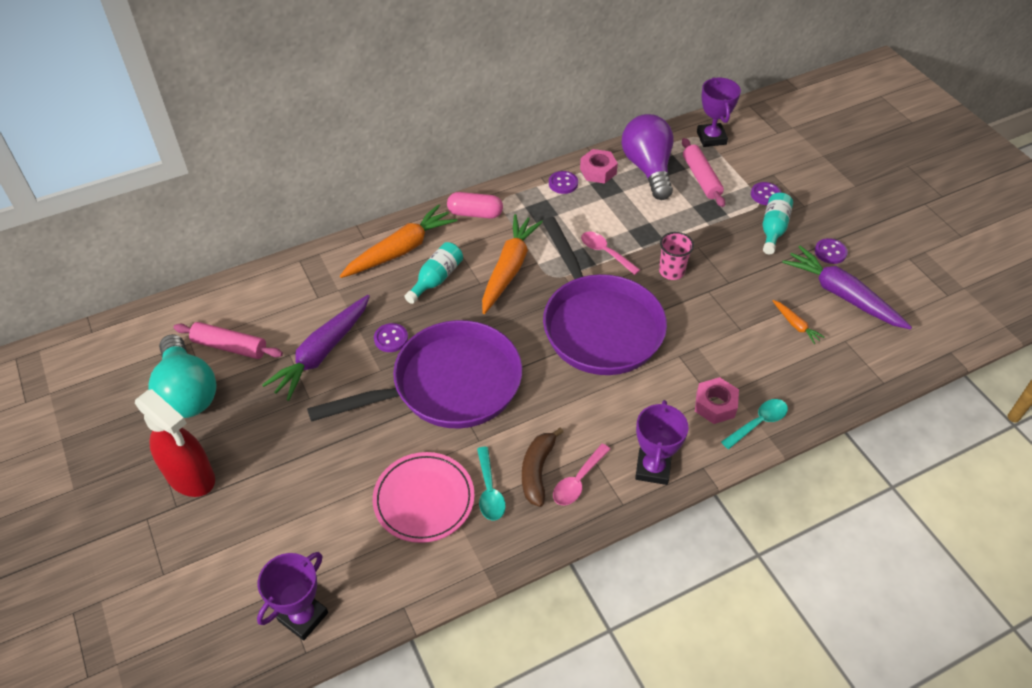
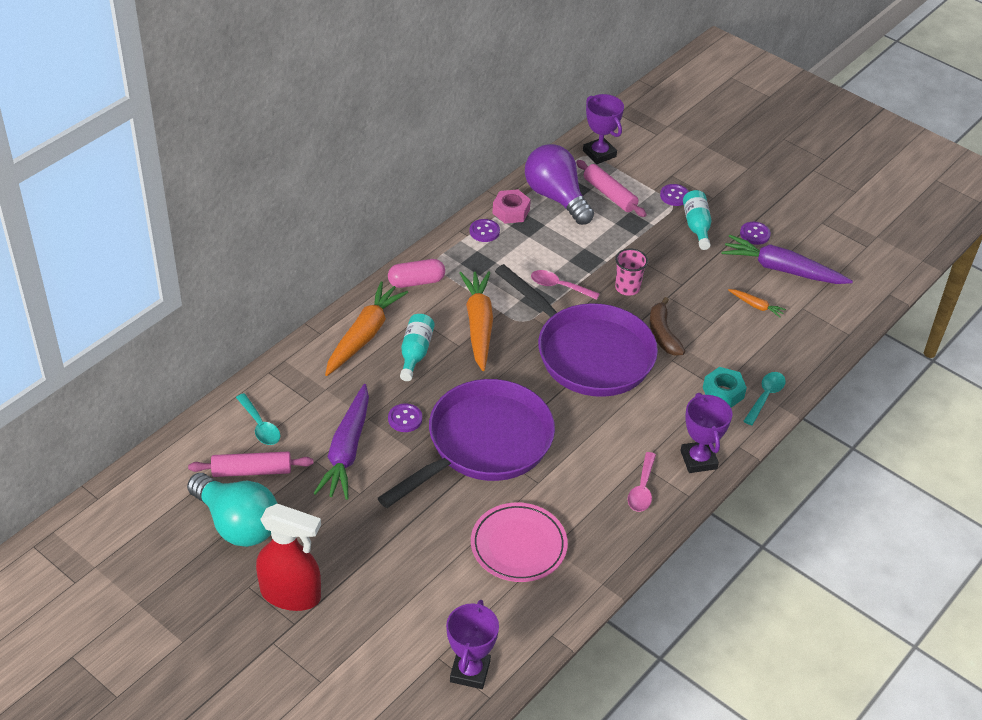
camera: 25 degrees left, 5 degrees down
(489, 491) = (571, 520): turquoise spoon -> turquoise spoon (260, 426)
(537, 471) = (603, 492): brown banana -> brown banana (663, 334)
(715, 405) = (723, 392): pink nut -> turquoise nut

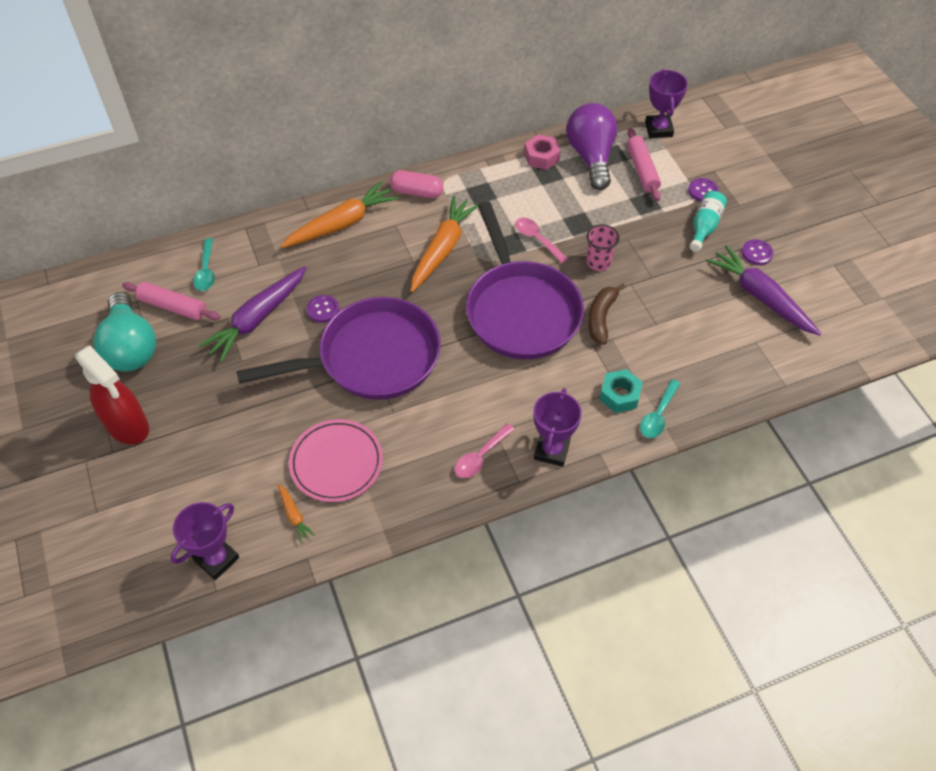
camera: 30 degrees right, 10 degrees up
(415, 353) = (372, 255): turquoise bottle -> none
(484, 231) = (506, 167): purple button -> none
(756, 306) = (710, 323): orange carrot -> orange carrot (294, 515)
(765, 397) = (658, 415): turquoise spoon -> turquoise spoon turned 150 degrees clockwise

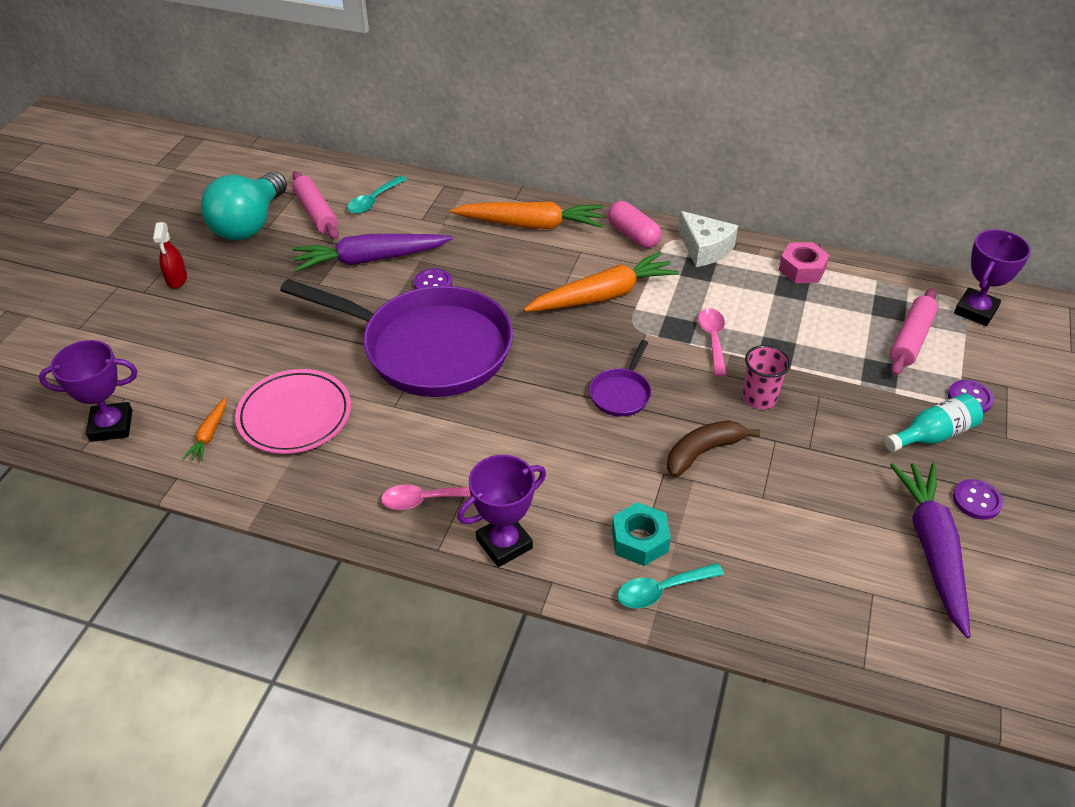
camera: 40 degrees right, 10 degrees down
(127, 425) = (176, 279): red spray bottle -> red spray bottle, size x0.50
(471, 175) = (704, 248): none -> white cheese
(520, 310) = (621, 393): purple pan -> purple pan, size x0.40
(591, 157) = (860, 297): purple light bulb -> none

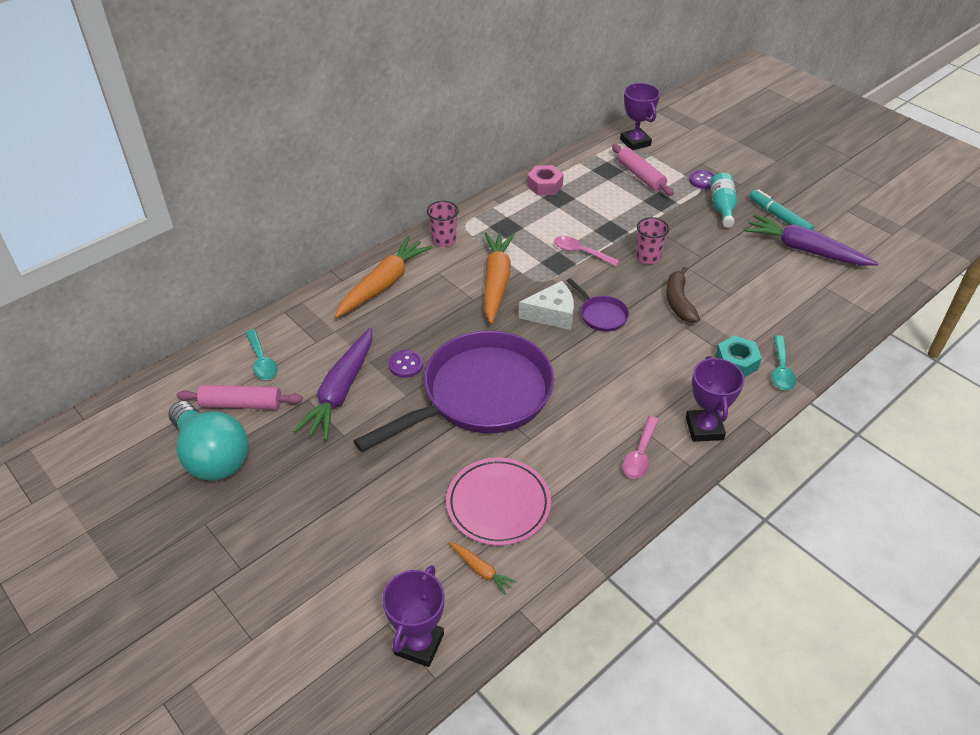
camera: 60 degrees left, 0 degrees up
(176, 279) = (246, 536): red spray bottle -> none
(633, 235) = (444, 240): pink capsule -> pink cup
(704, 248) = (488, 215): white cheese -> white cheese (552, 314)
(976, 500) = (779, 217): purple button -> turquoise marker

